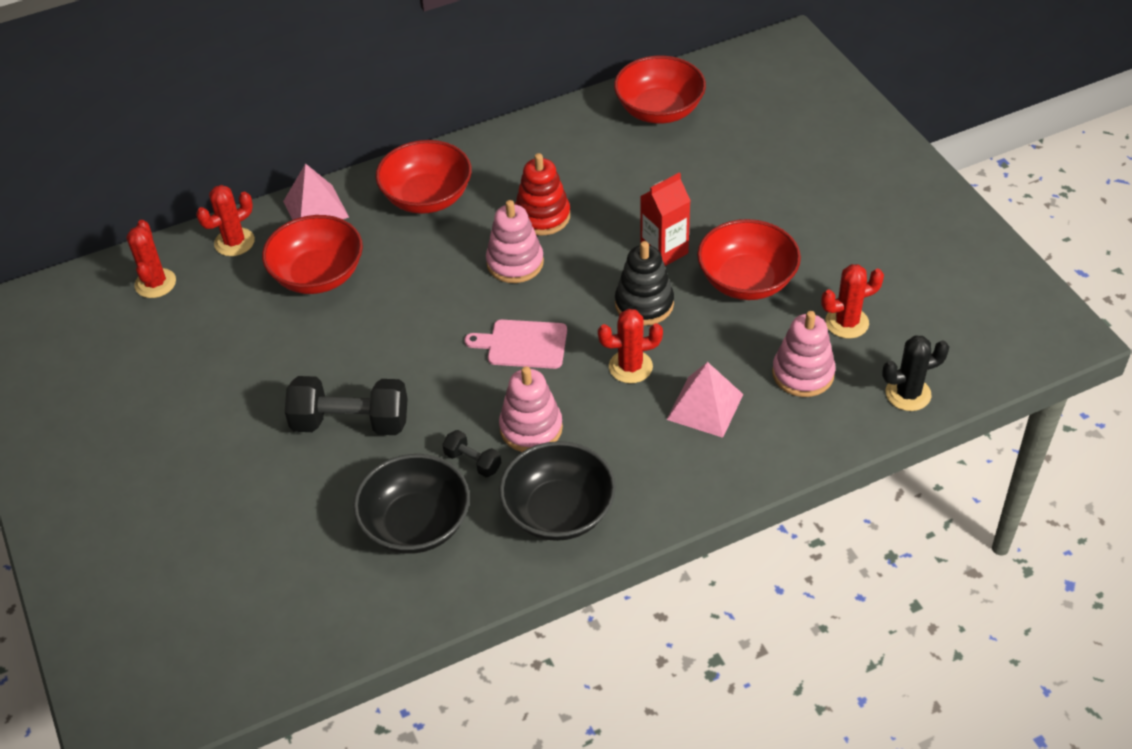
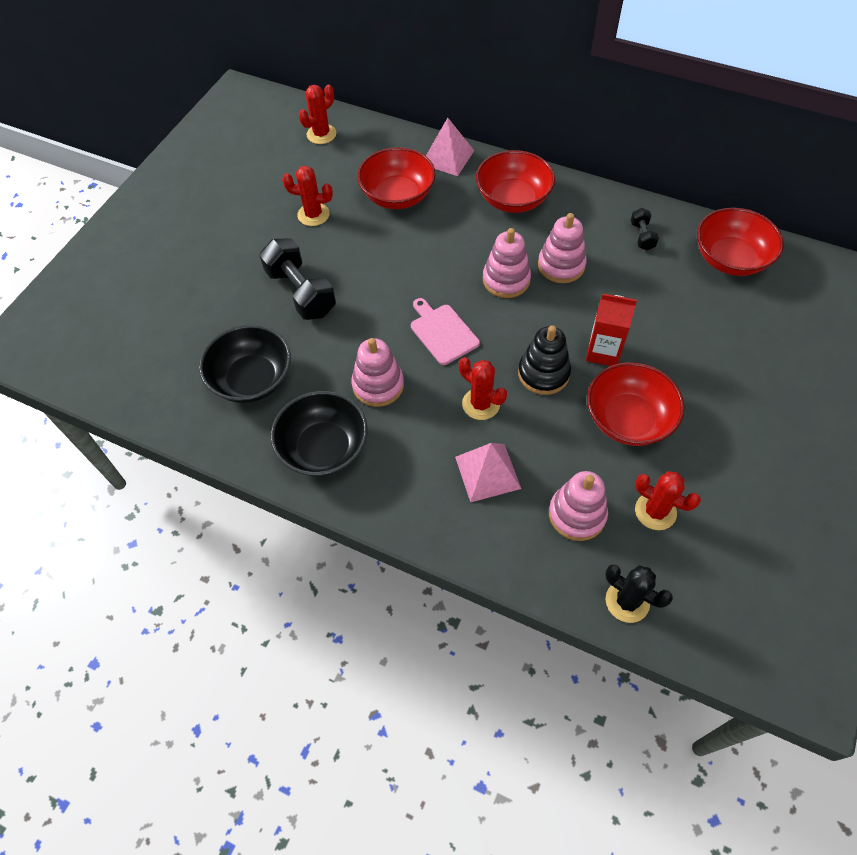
camera: 50 degrees right, 10 degrees up
(234, 242) = (384, 143): red cactus -> red cactus (313, 214)
(473, 461) = (324, 374): black dumbbell -> black dumbbell (642, 236)
(542, 216) = (561, 265): red stacking toy -> pink stacking toy

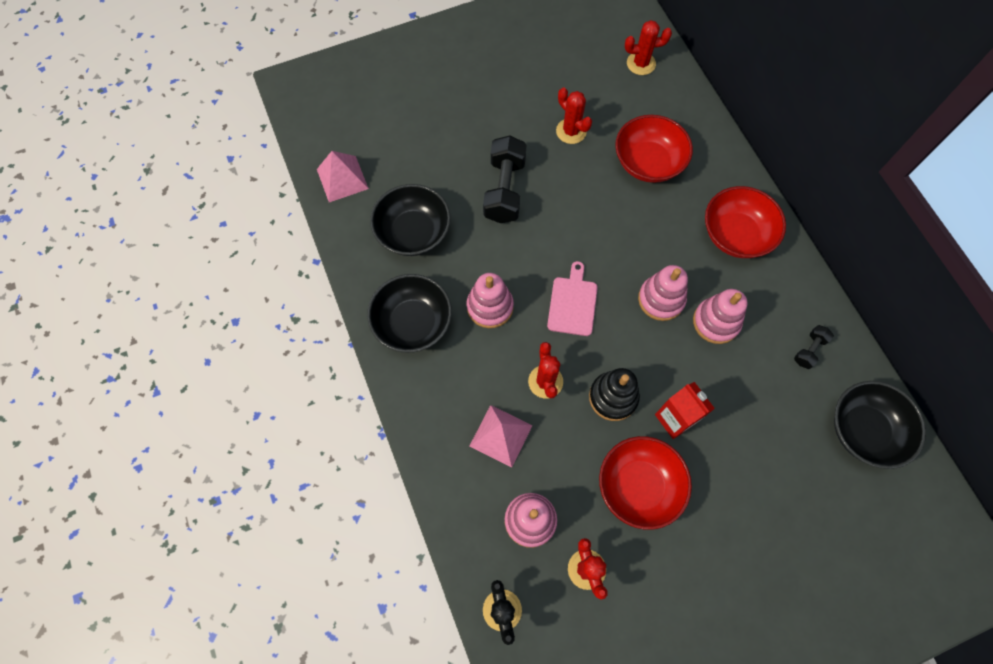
camera: 40 degrees right, 10 degrees up
(447, 157) = (720, 157): pink pyramid -> pink pyramid (342, 179)
(730, 259) = (863, 430): red bowl -> black bowl

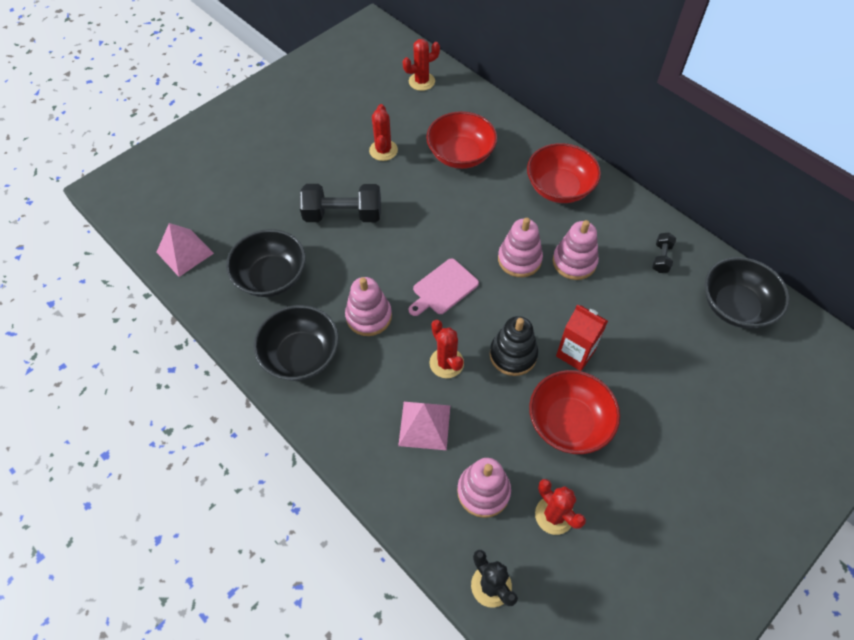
camera: 20 degrees left, 10 degrees down
(504, 190) = (343, 215): black dumbbell -> black dumbbell turned 75 degrees counterclockwise
(571, 131) = (383, 150): red cactus -> red cactus turned 60 degrees clockwise
(572, 303) = (443, 288): pink cutting board -> pink cutting board turned 120 degrees counterclockwise

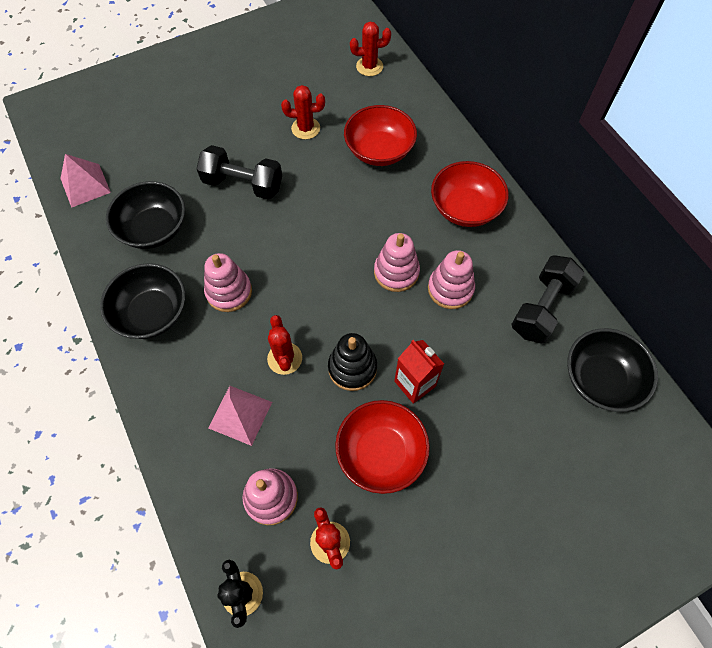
camera: 15 degrees right, 5 degrees up
(383, 150) = (305, 128): red cactus -> red cactus turned 75 degrees clockwise
(443, 288) = (310, 282): pink cutting board -> none
(661, 258) = (542, 308): black dumbbell -> black dumbbell, size x2.03

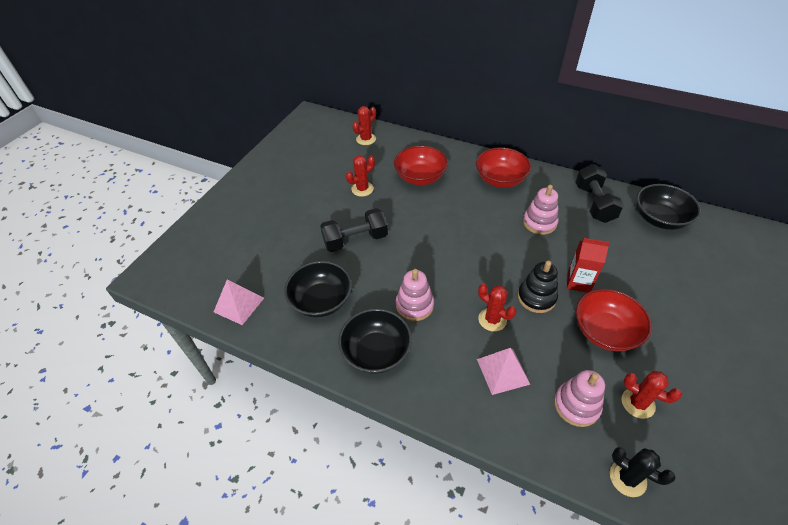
camera: 35 degrees left, 15 degrees down
(396, 272) = (501, 232): pink stacking toy -> none

